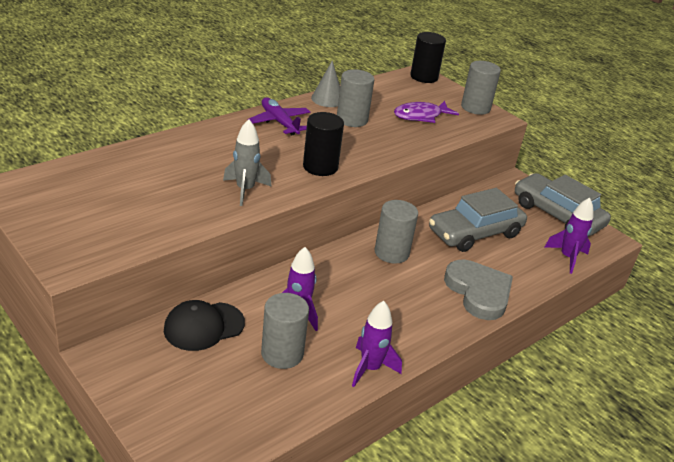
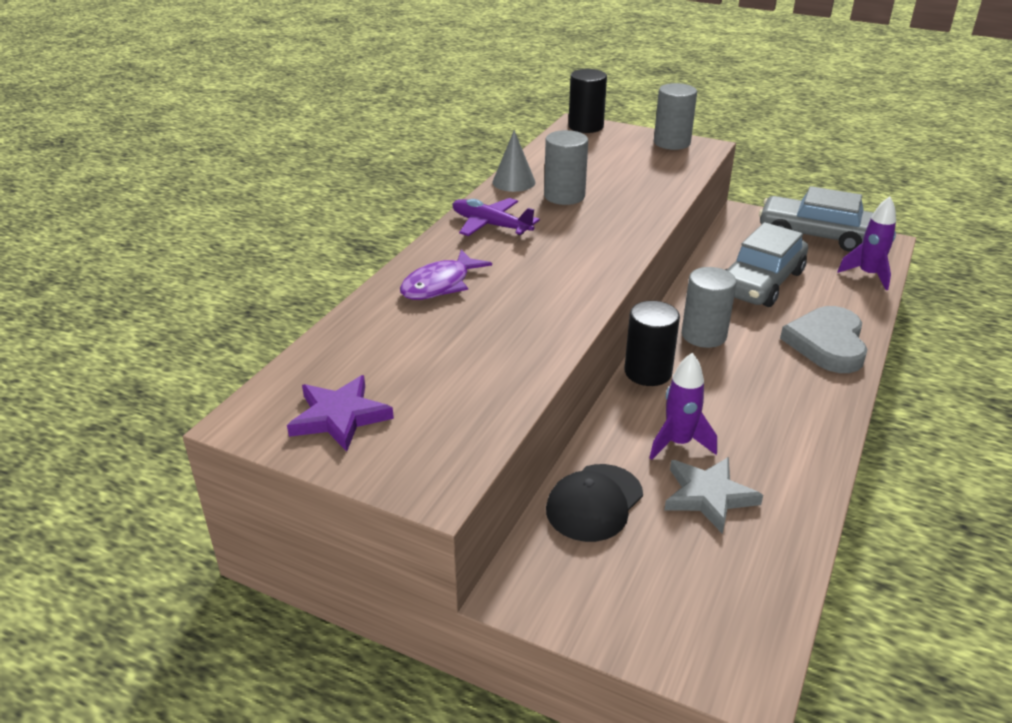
camera: 20 degrees left, 0 degrees up
(60, 204) = (339, 417): none -> purple star
(245, 190) = (539, 316): grey rocket -> none
(282, 353) = (708, 496): grey cylinder -> grey star
(320, 167) = (590, 260): black cylinder -> black cylinder (648, 372)
(370, 368) = (811, 471): purple rocket -> none
(421, 116) = (629, 169): purple fish -> purple fish (440, 285)
(478, 292) = (827, 343): grey heart -> grey heart turned 120 degrees counterclockwise

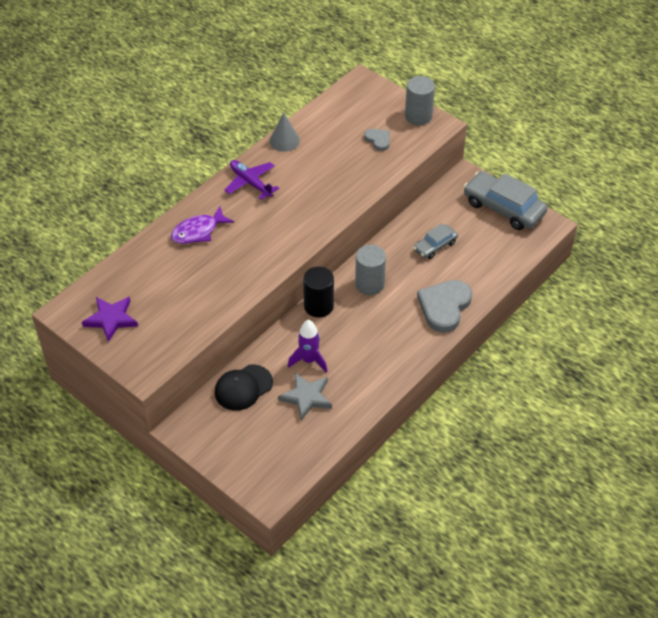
camera: 15 degrees right, 15 degrees up
(564, 196) = (311, 162): grey cylinder -> none
(586, 126) = (365, 85): black cylinder -> none
(638, 167) = (378, 140): none -> grey heart
(760, 282) = (435, 246): grey car -> grey car, size x0.55
(868, 275) = (514, 254): purple rocket -> none

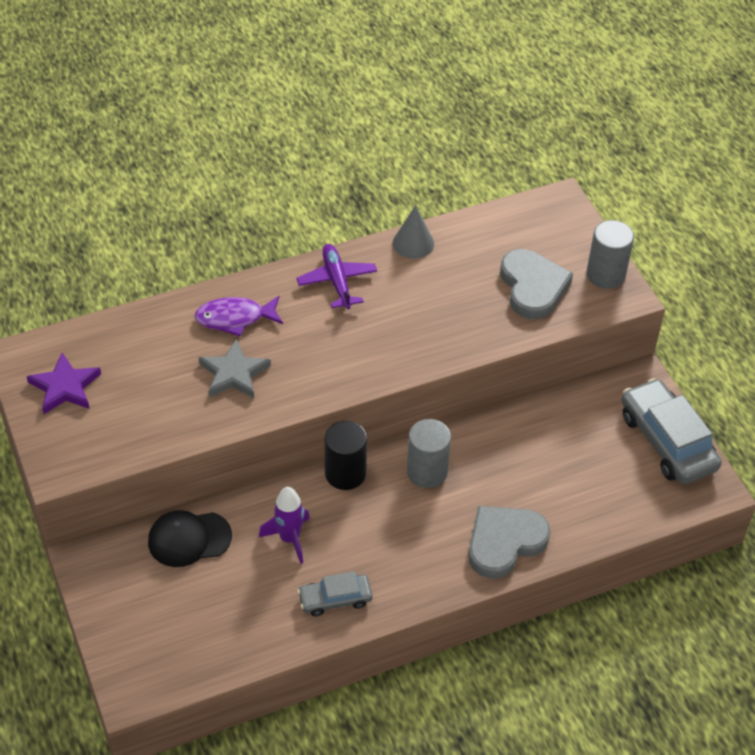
camera: 25 degrees right, 0 degrees up
(306, 397) = (257, 585): grey star -> grey star (234, 373)
(378, 140) = (533, 287): grey heart -> grey heart, size x1.95
(435, 246) = (543, 455): grey car -> grey car (335, 599)

